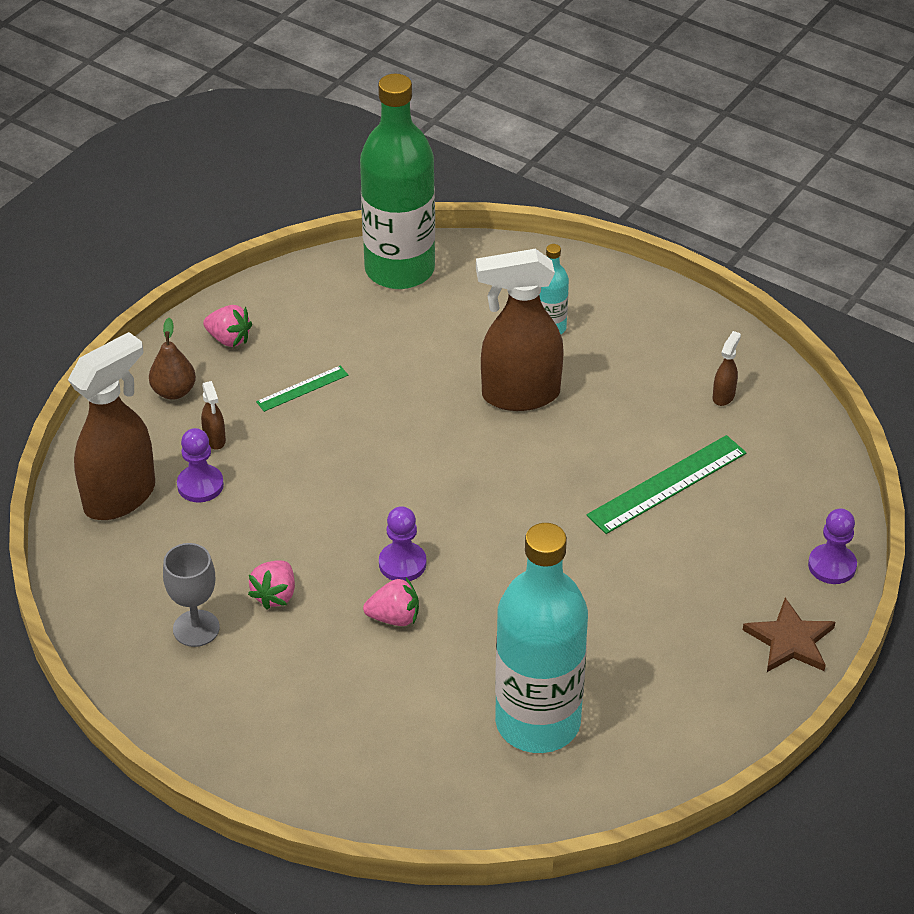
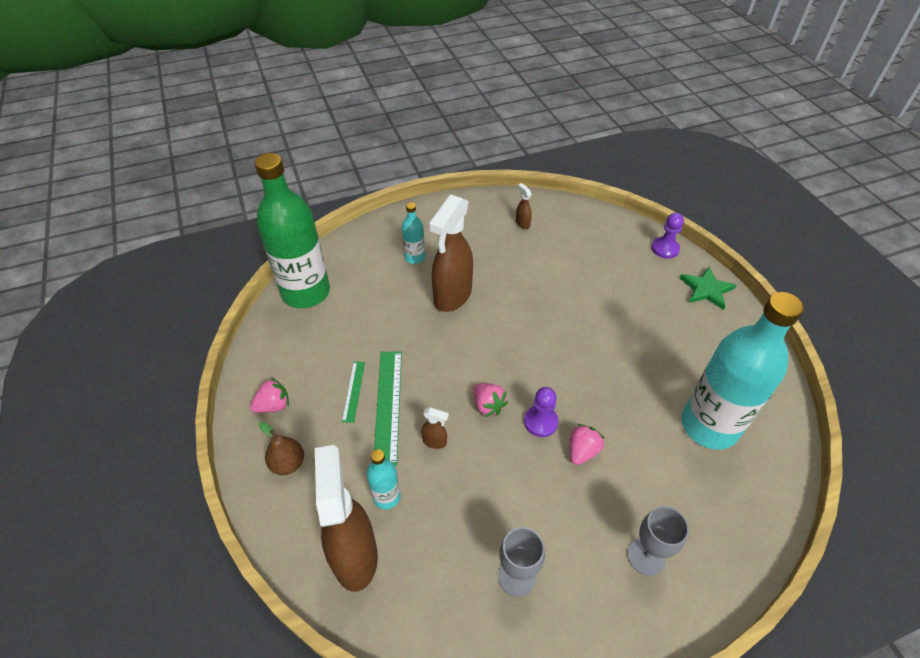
camera: 55 degrees left, 5 degrees up
(200, 485) = (386, 497): purple pawn -> turquoise bottle
(215, 440) = (353, 464): brown spray bottle -> brown spray bottle (435, 442)
(275, 595) = (519, 508): pink strawberry -> pink strawberry (488, 405)
(304, 725) = (646, 556): none -> grey goblet
(667, 484) = (566, 275): green ruler -> green ruler (388, 405)
(790, 640) = (706, 289): brown star -> green star

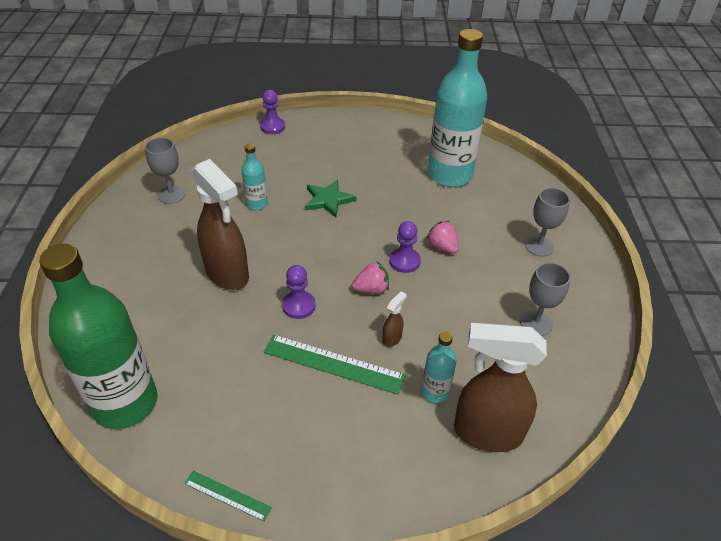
camera: 70 degrees left, 5 degrees down
(273, 405) = (278, 472): pink strawberry -> none
(288, 463) = (363, 472): brown pear -> none
(354, 391) = (300, 389): green ruler -> green ruler (227, 495)
(414, 257) = (150, 288): turquoise bottle -> turquoise bottle (257, 204)
(441, 357) = (299, 306): none -> purple pawn
(522, 223) = (171, 195): brown spray bottle -> grey goblet
(706, 289) = (329, 125): green star -> green star (328, 200)

